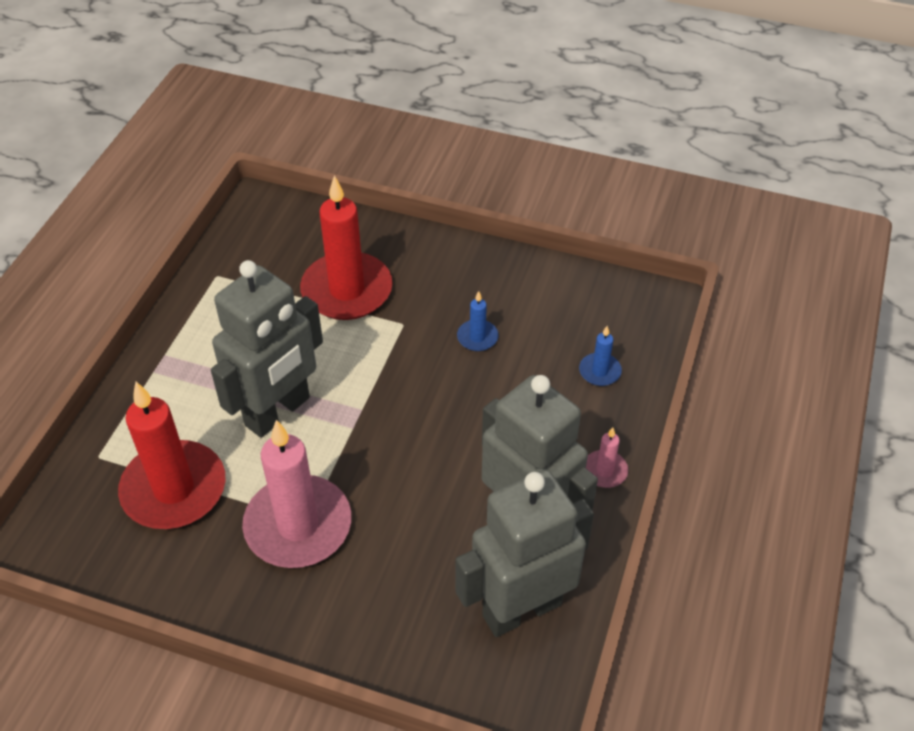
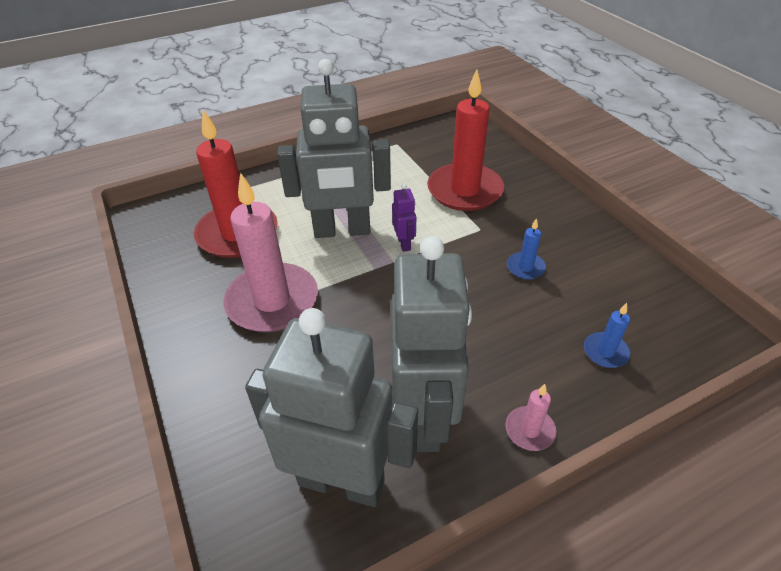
camera: 45 degrees right, 5 degrees down
(352, 385) = (404, 243): none -> purple robot

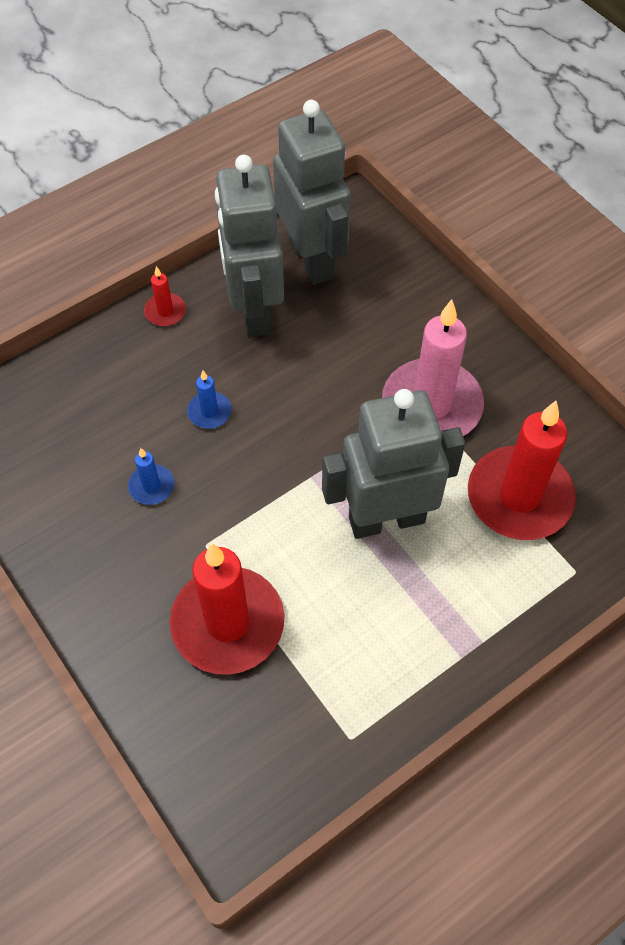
camera: 170 degrees right, 15 degrees up
(341, 481) = (312, 259): grey robot -> grey robot turned 120 degrees counterclockwise
(404, 243) = (302, 507): purple robot -> none
(529, 430) = (165, 311): pink candle -> red candle
(605, 352) = (83, 389): blue candle -> blue candle (209, 412)

